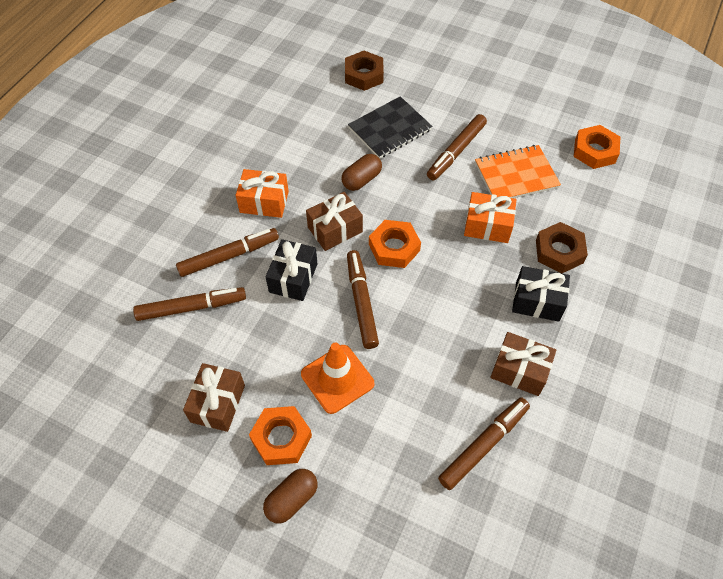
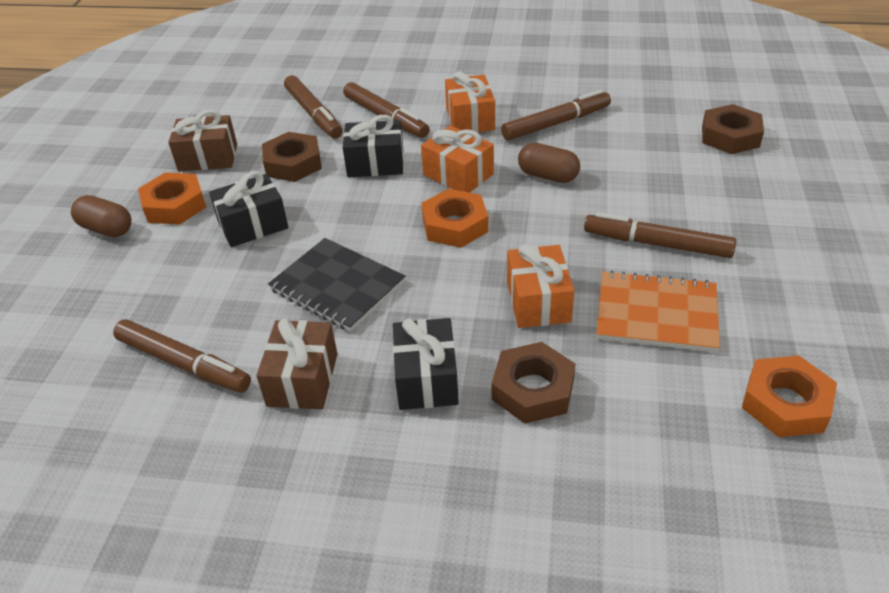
camera: 75 degrees right, 15 degrees down
(263, 336) = (293, 163): none -> brown nut
(335, 229) = (458, 174): brown gift -> orange gift
(337, 379) = (253, 225): orange traffic cone -> black gift
(361, 302) = (362, 218): brown marker -> brown marker (556, 123)
(390, 129) = (651, 178): black notebook -> black notebook (337, 286)
(516, 175) = (656, 314): orange notebook -> orange notebook turned 45 degrees counterclockwise

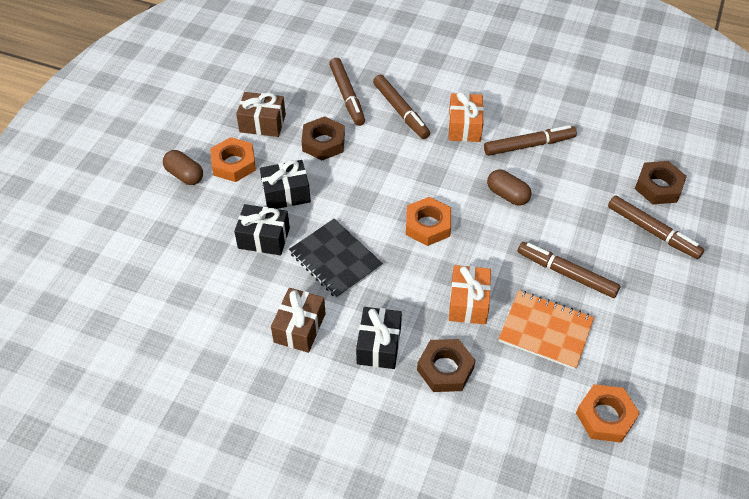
camera: 10 degrees right, 10 degrees up
(183, 364) = (225, 299): brown marker -> brown marker (652, 232)
(375, 163) = (383, 155): black gift -> black gift (264, 238)
(458, 174) = (442, 179): orange gift -> none

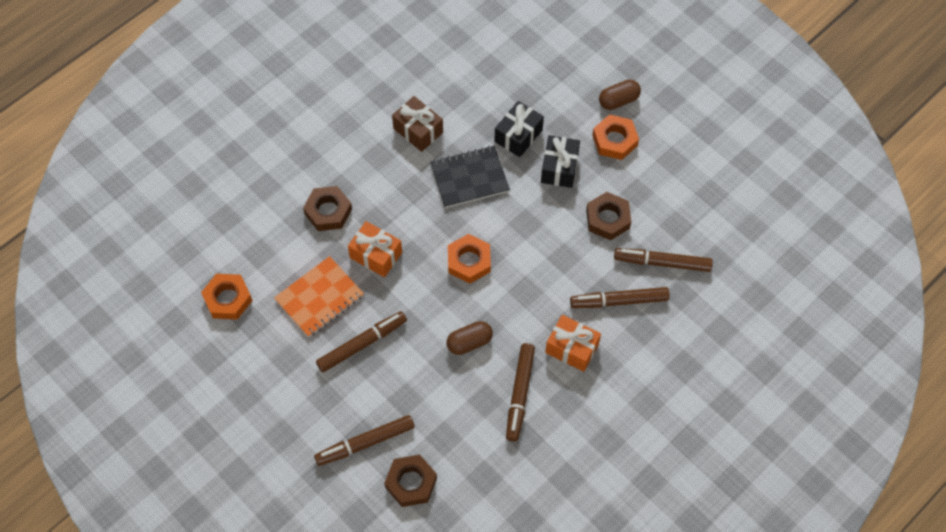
camera: 115 degrees right, 10 degrees up
(262, 123) = (656, 179): brown gift -> none
(379, 345) = (373, 176): black gift -> none

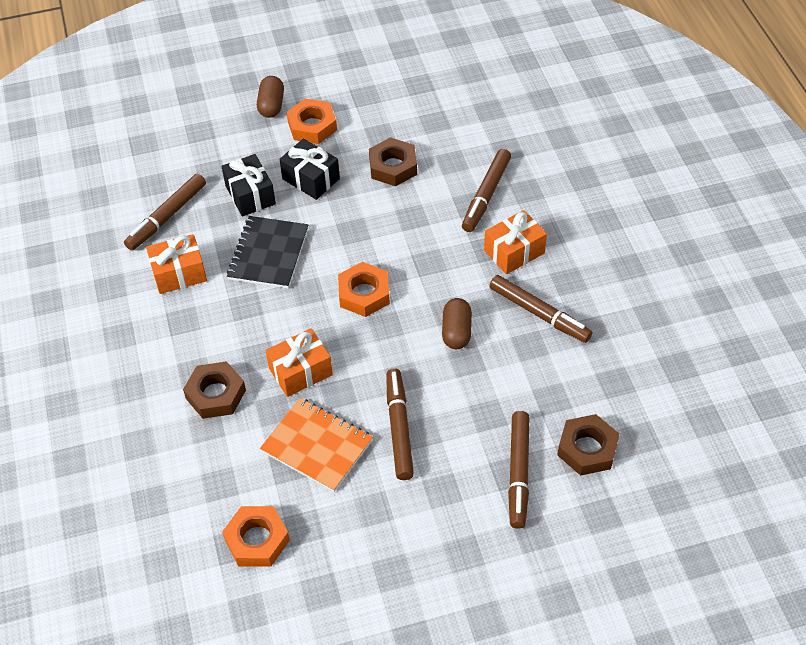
camera: 60 degrees left, 10 degrees down
(319, 298) = (317, 446): orange notebook -> orange notebook turned 45 degrees counterclockwise
(418, 130) = (179, 273): brown gift -> orange gift
(662, 262) = (466, 148): brown marker -> brown marker (167, 217)

